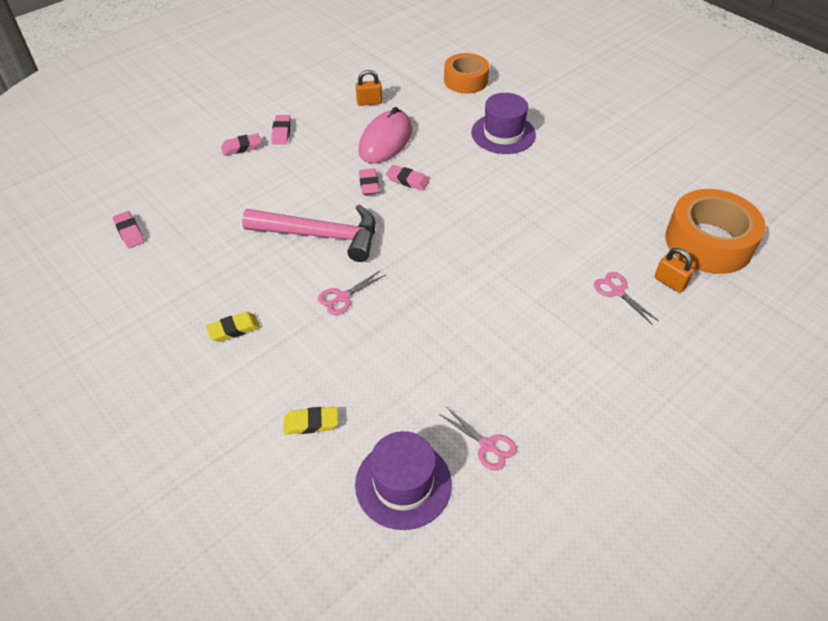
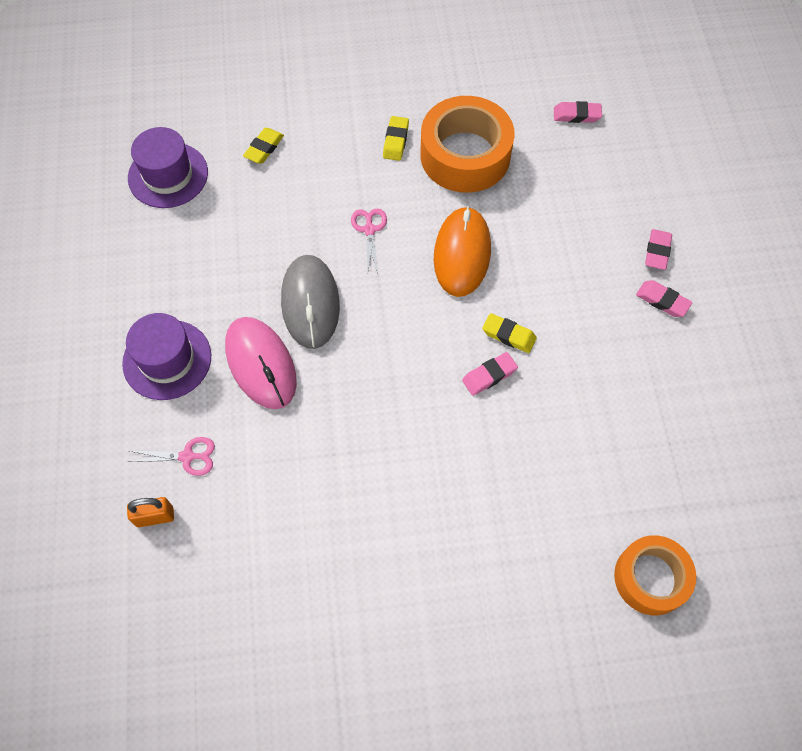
camera: 125 degrees right, 15 degrees up
(321, 235) = (462, 254): pink hammer -> orange mouse
(369, 102) = (670, 425): orange padlock -> none
(369, 184) = (509, 335): pink eraser -> yellow eraser
(385, 140) = (577, 396): pink mouse -> pink mouse (261, 364)
(439, 295) = (310, 303): none -> grey mouse
(487, 445) = (146, 242): pink scissors -> none
(503, 134) = (502, 538): purple hat -> purple hat (167, 360)
(708, 242) = (163, 612): orange tape -> orange tape (465, 155)

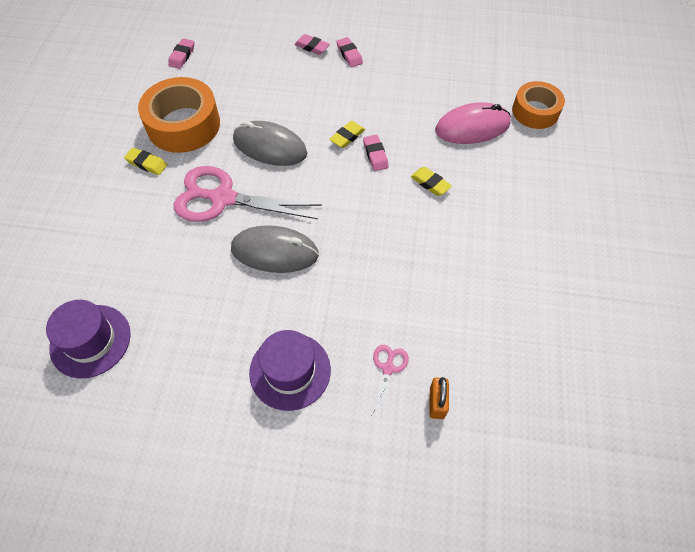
camera: 75 degrees left, 5 degrees down
(261, 364) = (319, 297): pink mouse -> pink mouse (472, 127)
(264, 148) = (103, 256): yellow eraser -> yellow eraser (430, 183)
(369, 230) = (223, 198): pink scissors -> pink scissors, size x2.25
(462, 254) = (270, 147): orange mouse -> grey mouse
(662, 301) = (349, 55): pink eraser -> pink eraser turned 75 degrees counterclockwise

